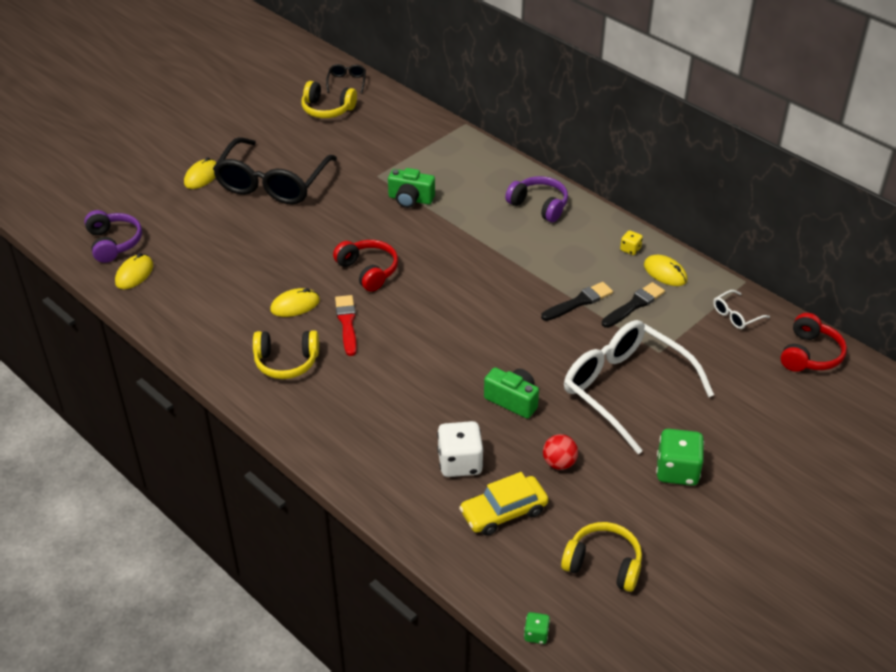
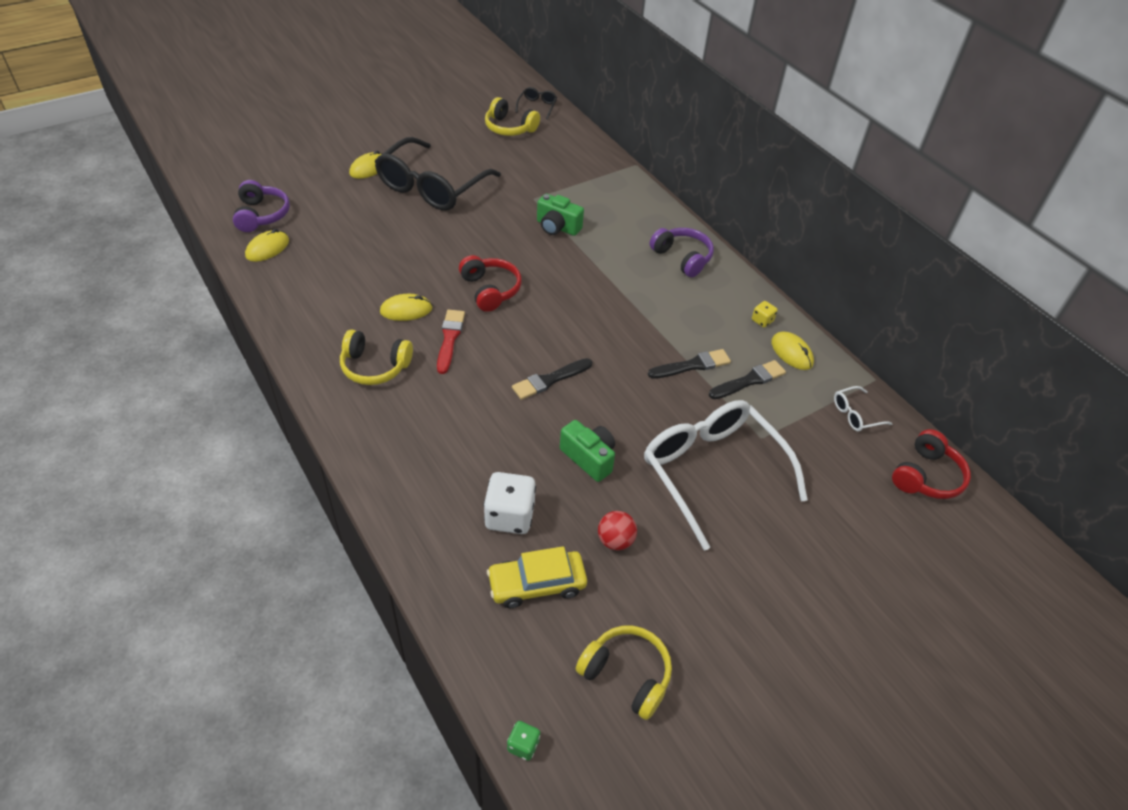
camera: 10 degrees right, 5 degrees up
(454, 341) = (550, 380): none -> black brush
(677, 471) = (742, 580): green dice -> none

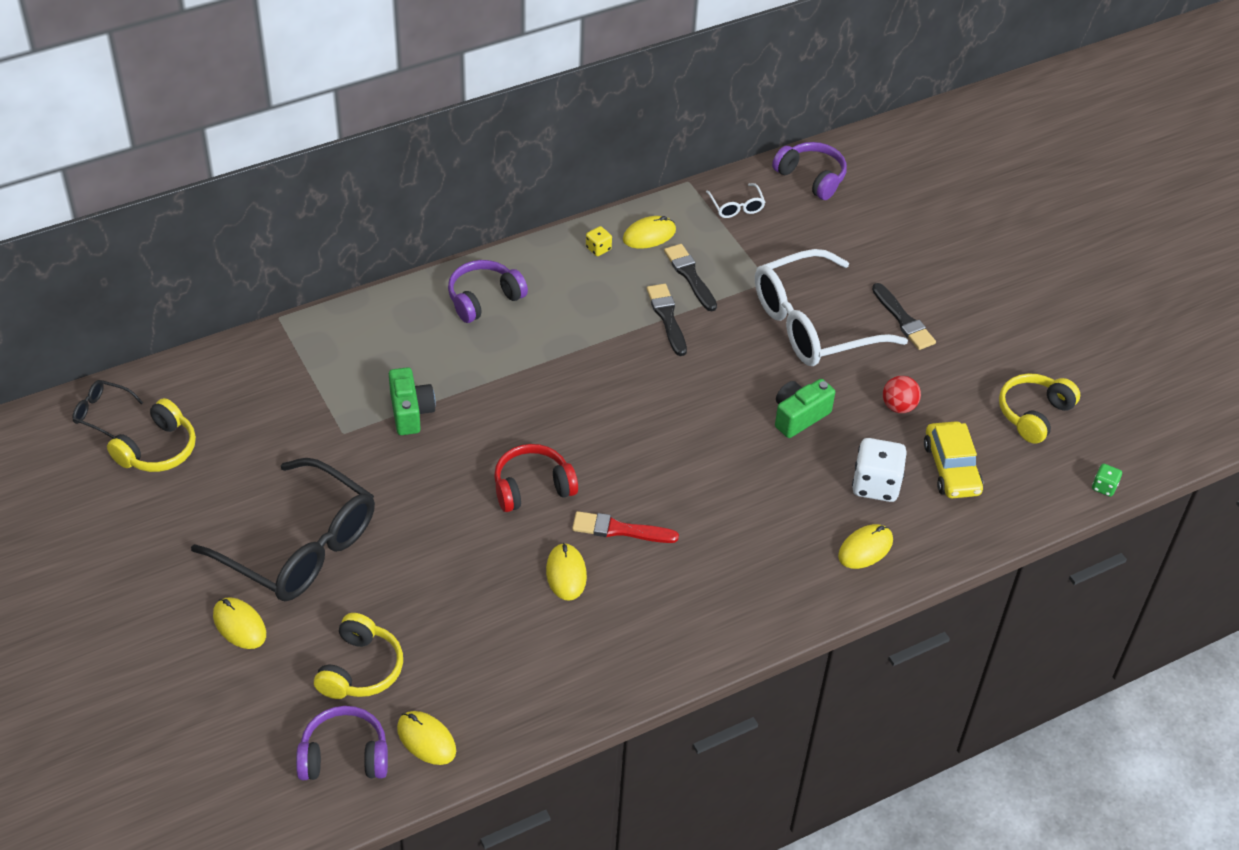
camera: 85 degrees left, 0 degrees up
(375, 366) = (666, 603): yellow headphones -> yellow headphones (360, 669)
(431, 504) = (865, 549): none -> yellow mouse
(550, 380) = (688, 440): black brush -> black brush (903, 320)
(557, 227) = (410, 412): green camera -> green camera turned 45 degrees counterclockwise
(926, 476) = (811, 177): red headphones -> purple headphones

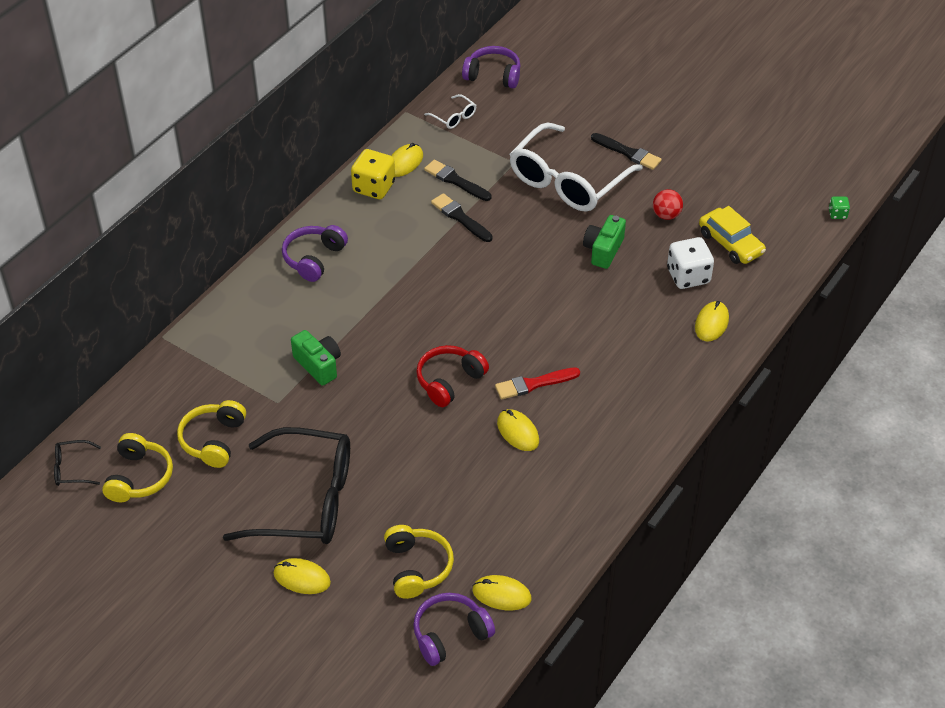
camera: 25 degrees left, 0 degrees up
(598, 249) = (374, 187): yellow dice -> yellow dice, size x2.04
(1034, 414) = (759, 183): yellow headphones -> yellow headphones (213, 440)

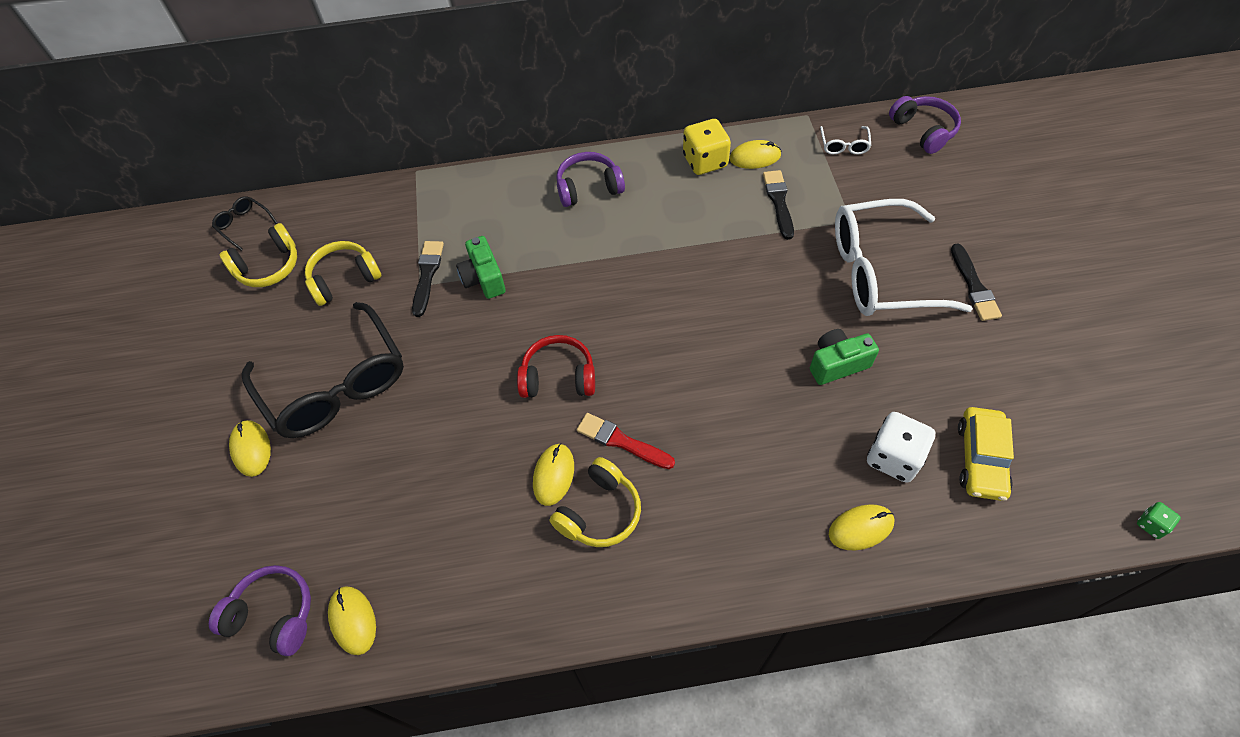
camera: 50 degrees right, 10 degrees up
(318, 365) = (483, 278): green camera -> green camera turned 150 degrees clockwise
(417, 567) = (329, 524): yellow headphones -> yellow headphones (599, 512)
(460, 217) = (743, 237): black brush -> black brush (427, 275)
(666, 215) = (943, 376): red ball -> none

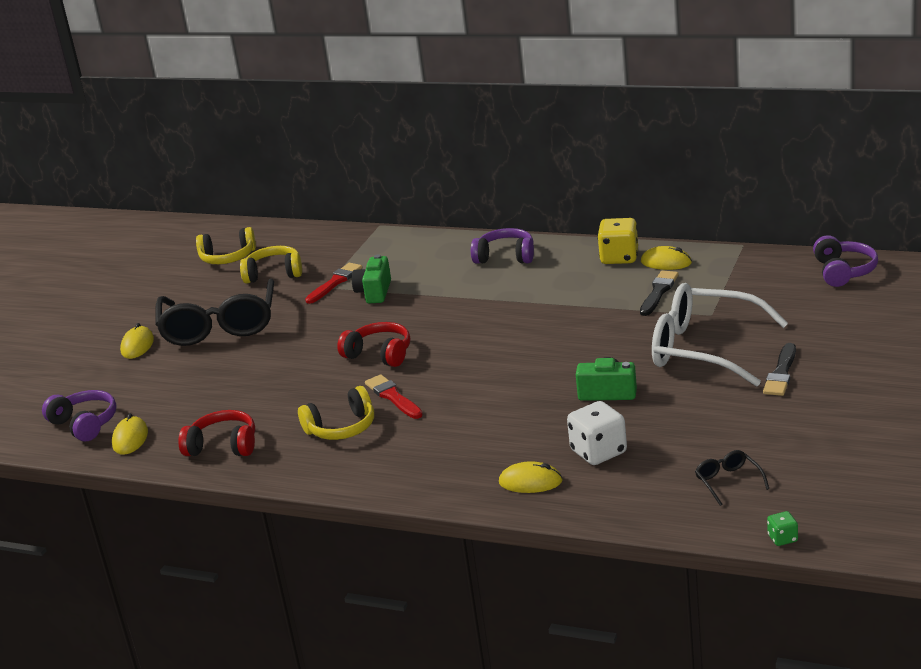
camera: 30 degrees right, 30 degrees down
(244, 225) = (230, 233): black glasses -> black glasses (728, 482)
(427, 275) = (335, 282): black brush -> red brush
(480, 592) = (223, 446): none -> red headphones
(553, 475) = (327, 403): yellow mouse -> none
(844, 145) = (756, 268): white glasses -> none
(980, 459) = (672, 469): yellow car -> none

